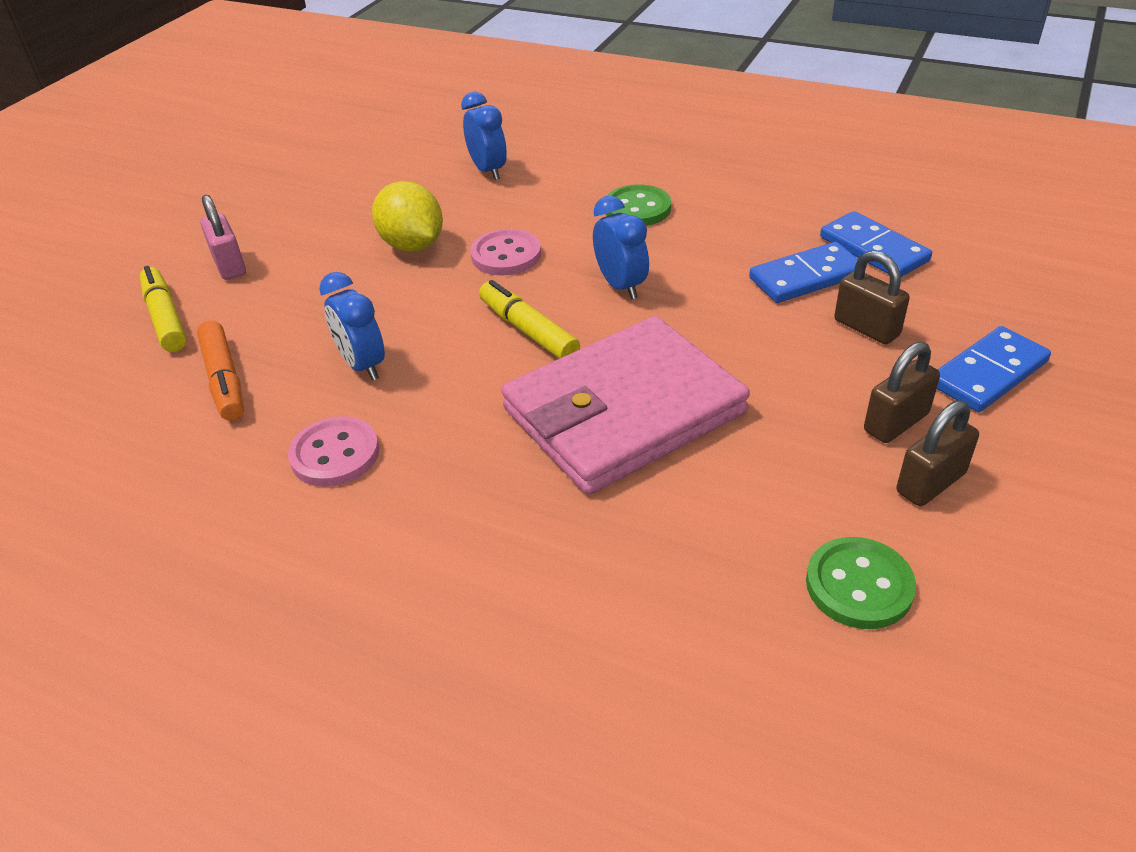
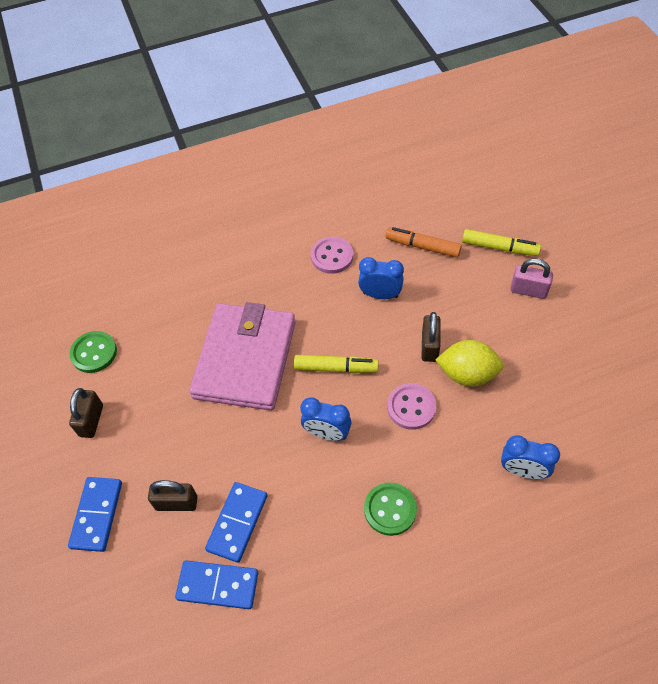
camera: 135 degrees right, 15 degrees up
(896, 422) = (124, 445): brown padlock -> brown padlock (429, 346)

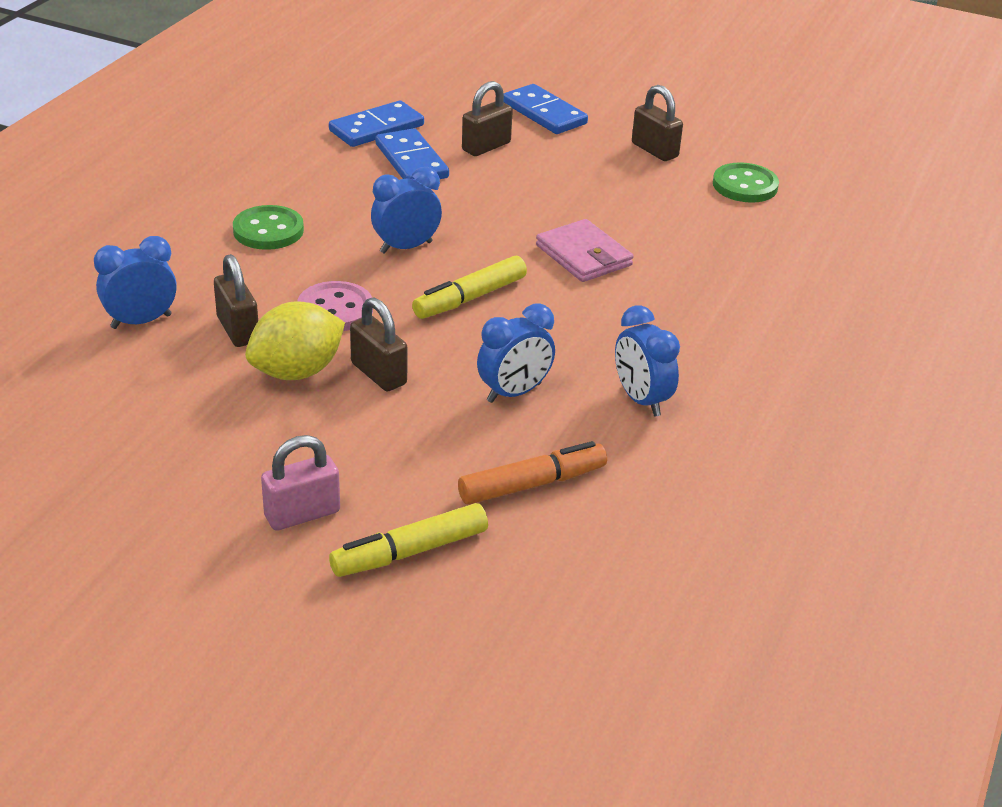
camera: 130 degrees right, 20 degrees down
(245, 359) = (583, 255): pink wallet -> pink wallet, size x0.50
(332, 256) = (641, 400): pink button -> blue clock
(474, 426) = (238, 330): none -> brown padlock

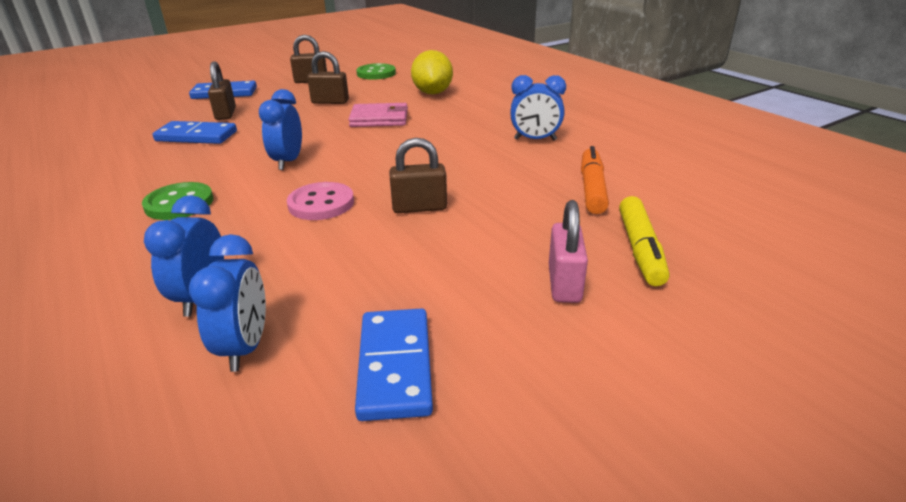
camera: 55 degrees left, 5 degrees down
(238, 330) = (288, 250): brown padlock -> brown padlock (330, 102)
(297, 371) = (377, 238): yellow lemon -> yellow lemon (432, 93)
(376, 128) = (137, 136): blue domino -> blue domino (395, 366)
(470, 298) = (375, 157): yellow marker -> none
(514, 393) = (491, 170): blue clock -> blue clock (245, 347)

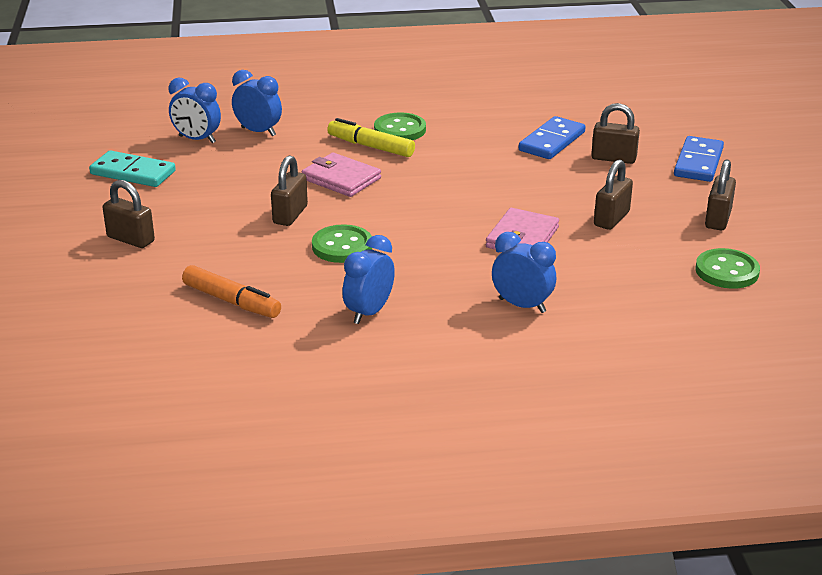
camera: 115 degrees right, 0 degrees up
(288, 162) = (442, 175): blue clock -> blue clock (522, 305)
(321, 203) = (341, 179): pink button -> pink wallet
(395, 366) = (133, 173): blue domino -> turquoise domino
(432, 93) = (596, 293): yellow lemon -> none
(454, 170) = (342, 246): none -> green button
(564, 284) = (130, 239): pink padlock -> brown padlock
(640, 249) = (127, 283): yellow marker -> yellow marker (371, 147)

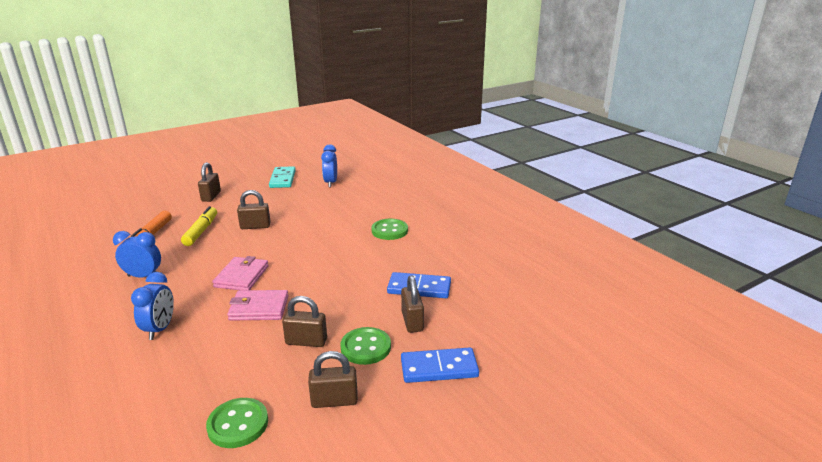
camera: 65 degrees right, 5 degrees down
(258, 132) = (352, 194): blue clock -> none
(341, 179) = (309, 229): pink wallet -> pink wallet (241, 276)
(342, 246) = (223, 249): green button -> green button (365, 347)
(371, 147) = (358, 228): yellow marker -> yellow marker (201, 231)

